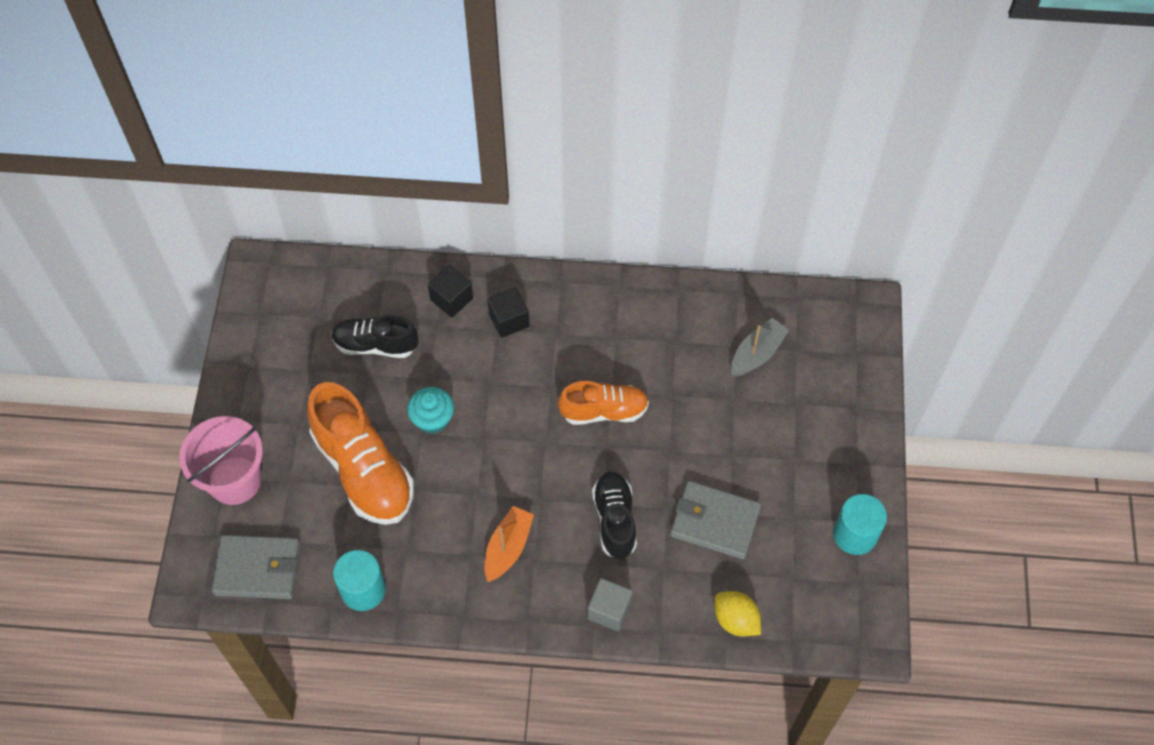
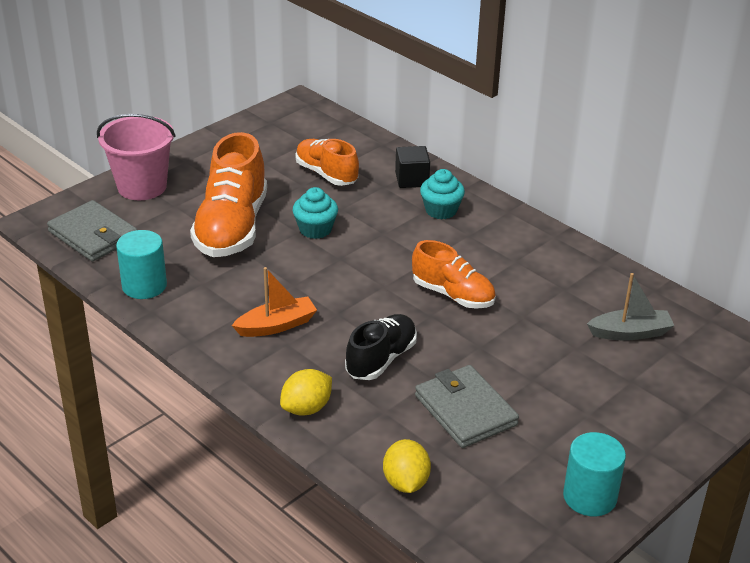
camera: 40 degrees right, 25 degrees down
(375, 345) = (326, 174): black shoe -> orange shoe
(509, 320) = (441, 210): black cube -> turquoise cupcake
(609, 610) = (306, 408): grey cube -> yellow lemon

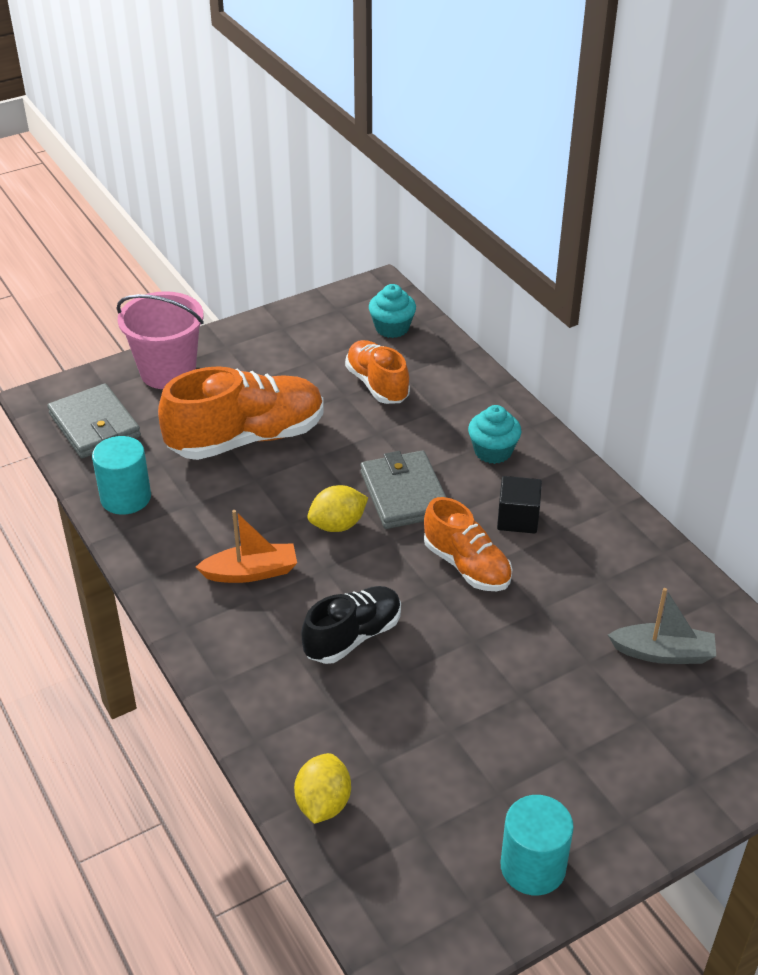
camera: 15 degrees right, 5 degrees up
(232, 228) = (247, 438): orange shoe -> orange shoe turned 135 degrees counterclockwise
(306, 408) = (246, 685): yellow lemon -> yellow lemon (338, 525)
(315, 229) = (339, 455): turquoise cupcake -> turquoise cupcake (392, 328)
(412, 179) = (473, 405): black cube -> black cube (518, 519)
(465, 410) = (426, 722): grey wallet -> grey wallet (404, 494)

